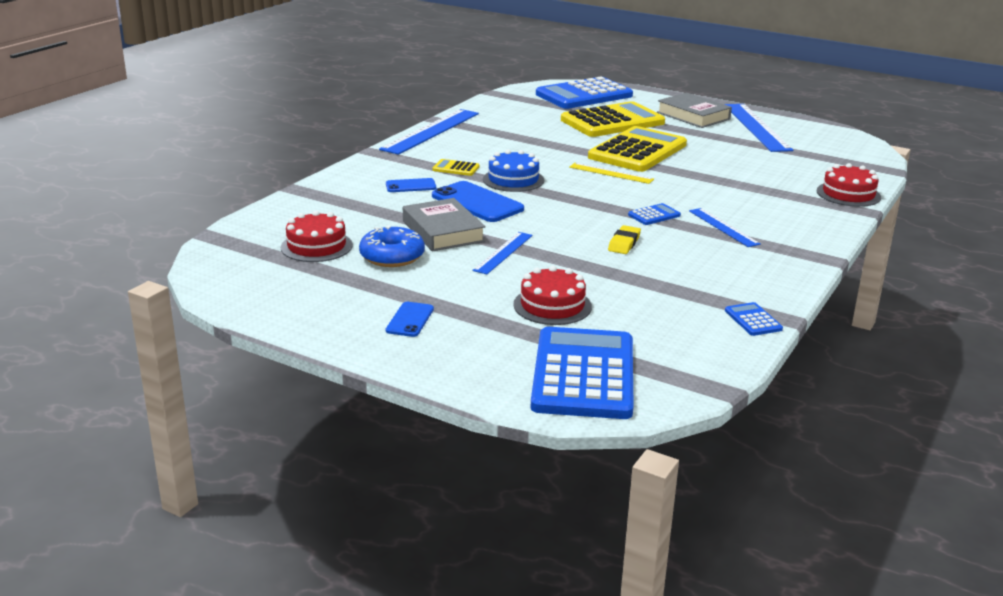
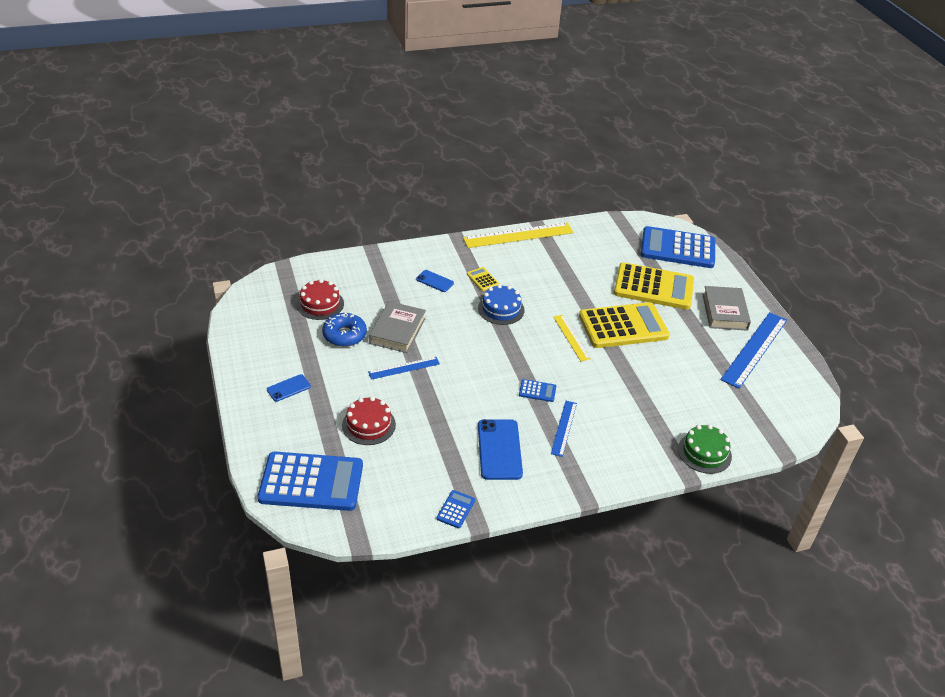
camera: 40 degrees right, 15 degrees up
(431, 131) = (518, 235): blue ruler -> yellow ruler
(477, 203) = (450, 317): blue phone -> blue phone (499, 449)
(583, 374) = (311, 482): blue calculator -> blue calculator turned 45 degrees clockwise
(624, 243) = (481, 403): yellow eraser -> none
(848, 194) = (704, 452): red cake -> green cake

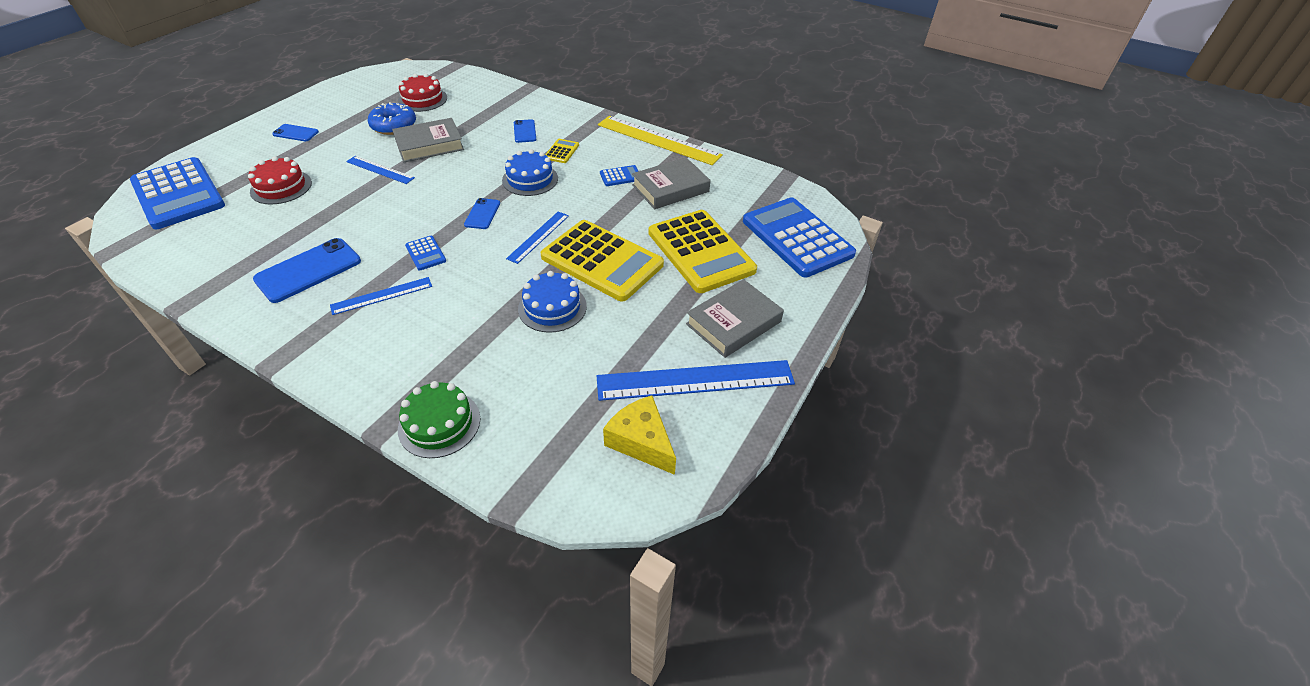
camera: 50 degrees right, 5 degrees up
(456, 509) = (194, 284): blue calculator -> blue calculator (620, 176)
(519, 348) = (482, 214): none -> blue phone
(571, 337) = (538, 236): yellow ruler -> blue ruler
(579, 262) = (670, 188): none -> grey book
(647, 366) = (552, 307): none -> blue cake
(780, 390) = (641, 441): none -> yellow cheese

